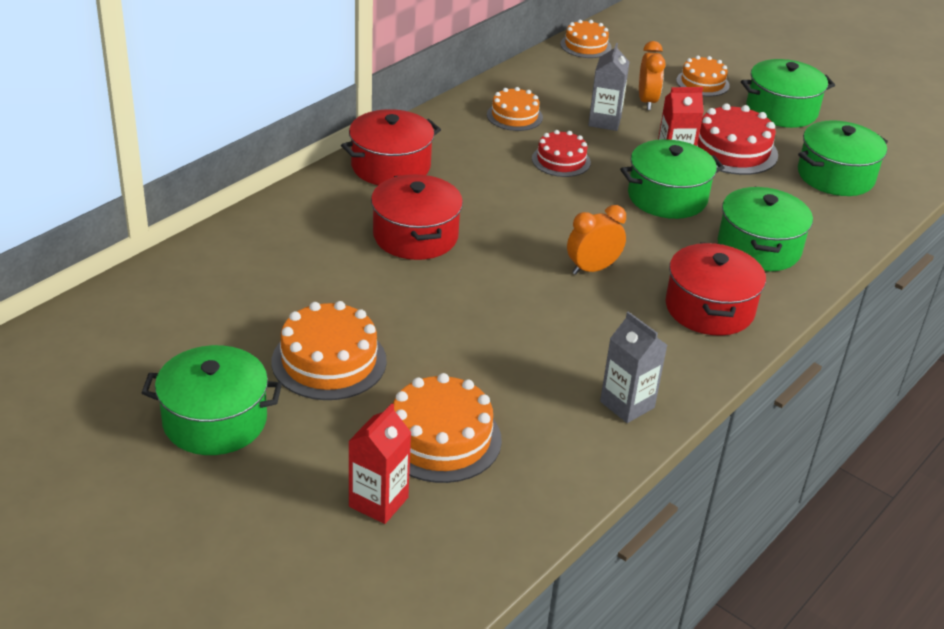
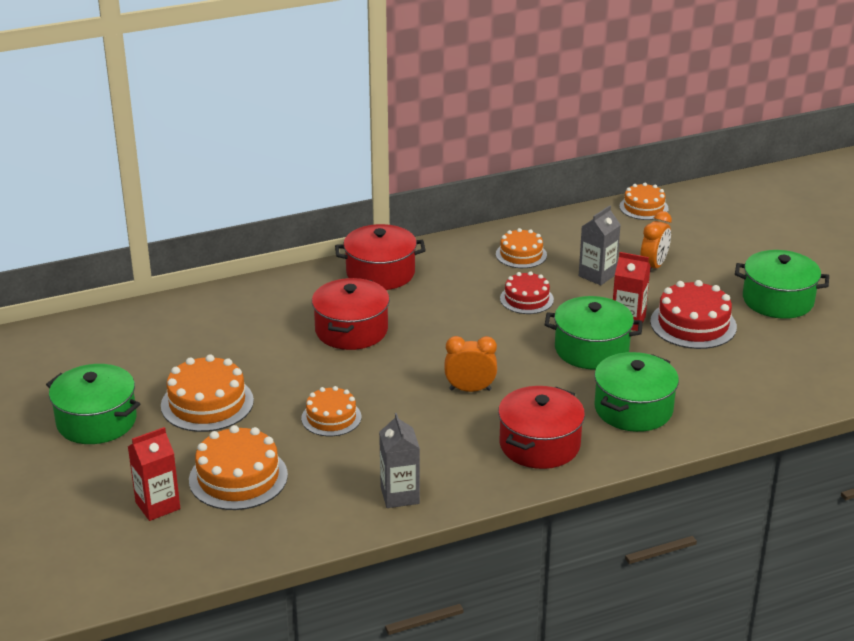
camera: 30 degrees right, 5 degrees down
(702, 83) = (724, 261): orange cake -> orange cake (331, 417)
(835, 176) = (771, 368): green pot -> none

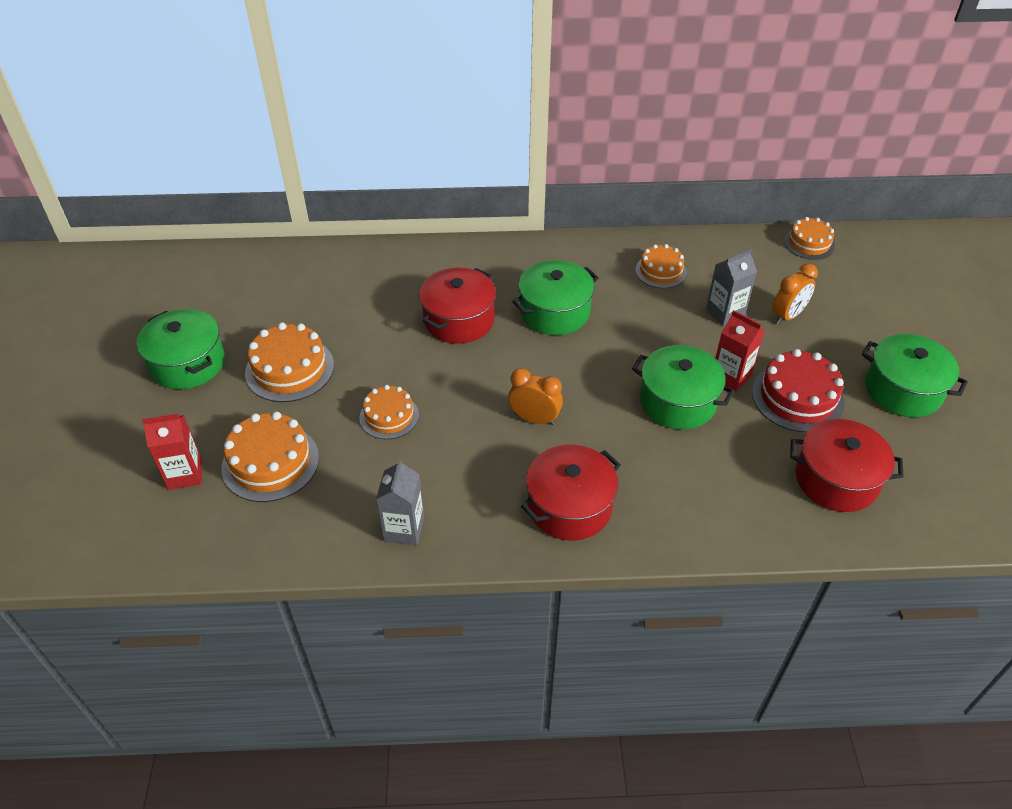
camera: 20 degrees right, 15 degrees up
(380, 273) = (518, 261): red pot -> red pot (836, 479)
(526, 299) = (641, 324): red cake -> none
(633, 409) = (686, 488): green pot -> green pot (554, 312)

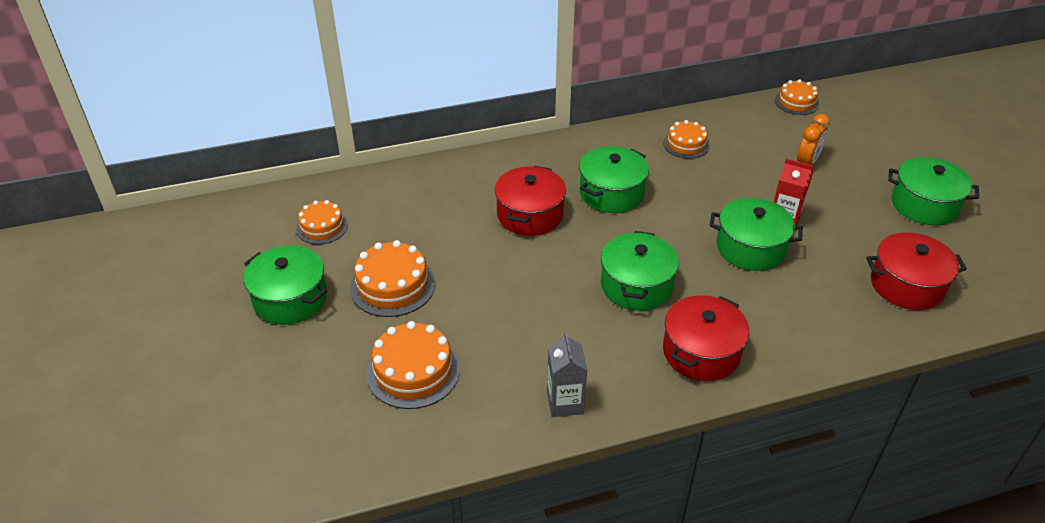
camera: 15 degrees left, 5 degrees down
(185, 474) = (334, 398): red carton -> none
(389, 416) = (505, 309): orange cake -> orange cake (322, 227)
(534, 419) = (636, 285): orange clock -> green pot
(725, 313) = (755, 169): grey carton -> none
(797, 397) = (845, 226): red cake -> none

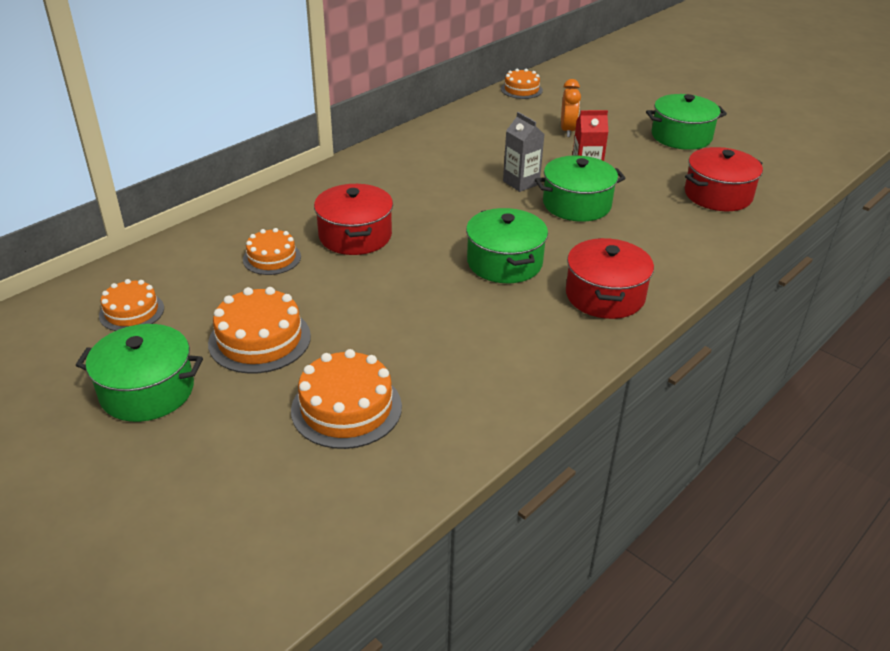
camera: 30 degrees left, 5 degrees down
(565, 402) = (521, 379): grey carton -> grey carton (521, 183)
(611, 193) = (419, 197): green pot -> none
(686, 144) = (455, 142): orange cake -> orange cake (272, 258)

